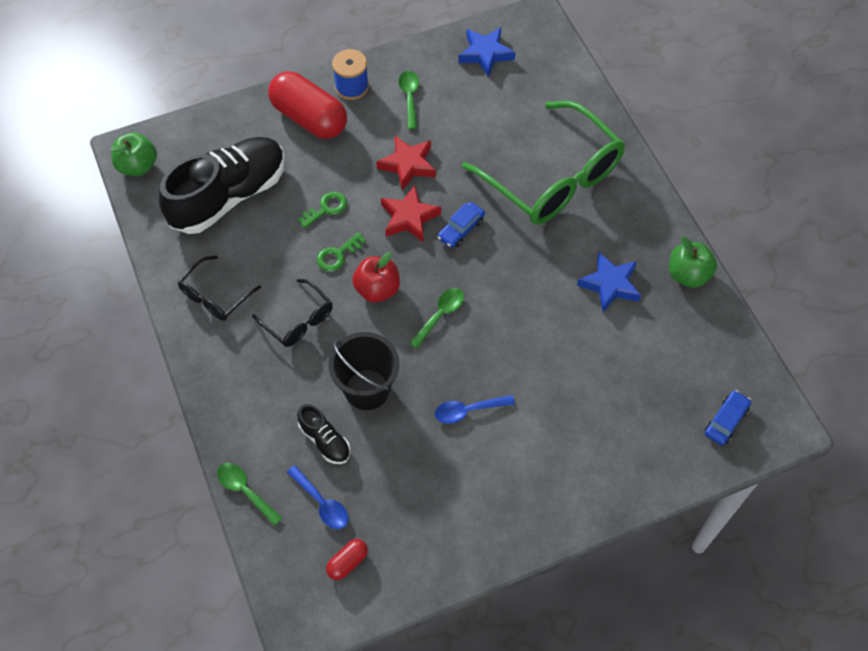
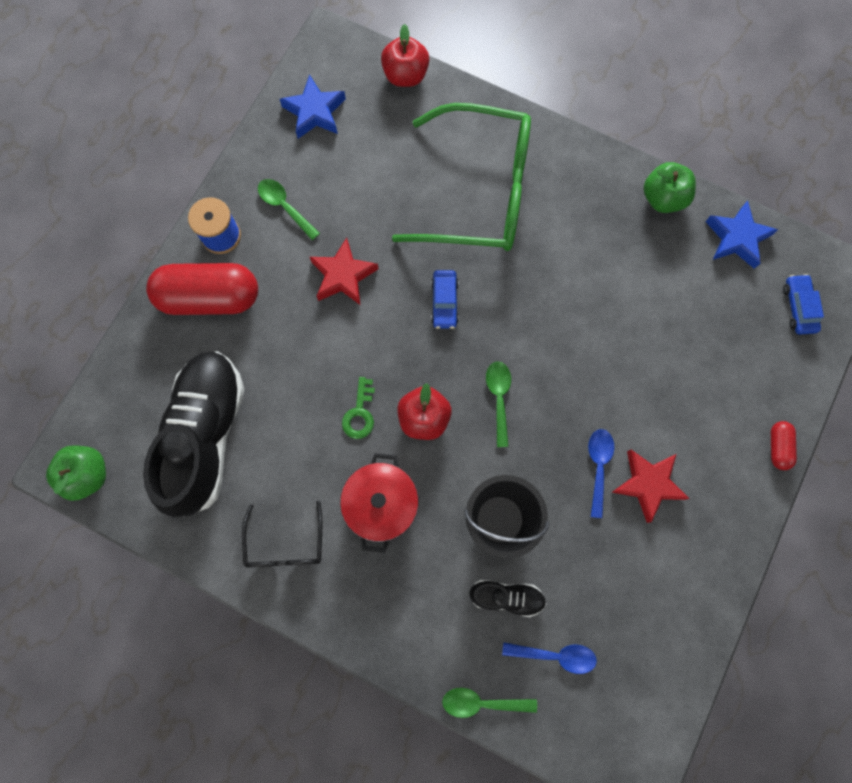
camera: 40 degrees left, 15 degrees up
(298, 320) = (382, 504): black glasses -> red pot
(326, 208) = (308, 376): green key -> none
(347, 562) = (623, 688): red capsule -> red capsule (778, 447)
(409, 217) = (390, 327): red star -> red star (648, 484)
(468, 410) = (598, 467): blue spoon -> blue spoon turned 150 degrees clockwise
(571, 72) = (405, 76): none -> red apple
(610, 285) = (611, 257): blue star -> blue star (737, 238)

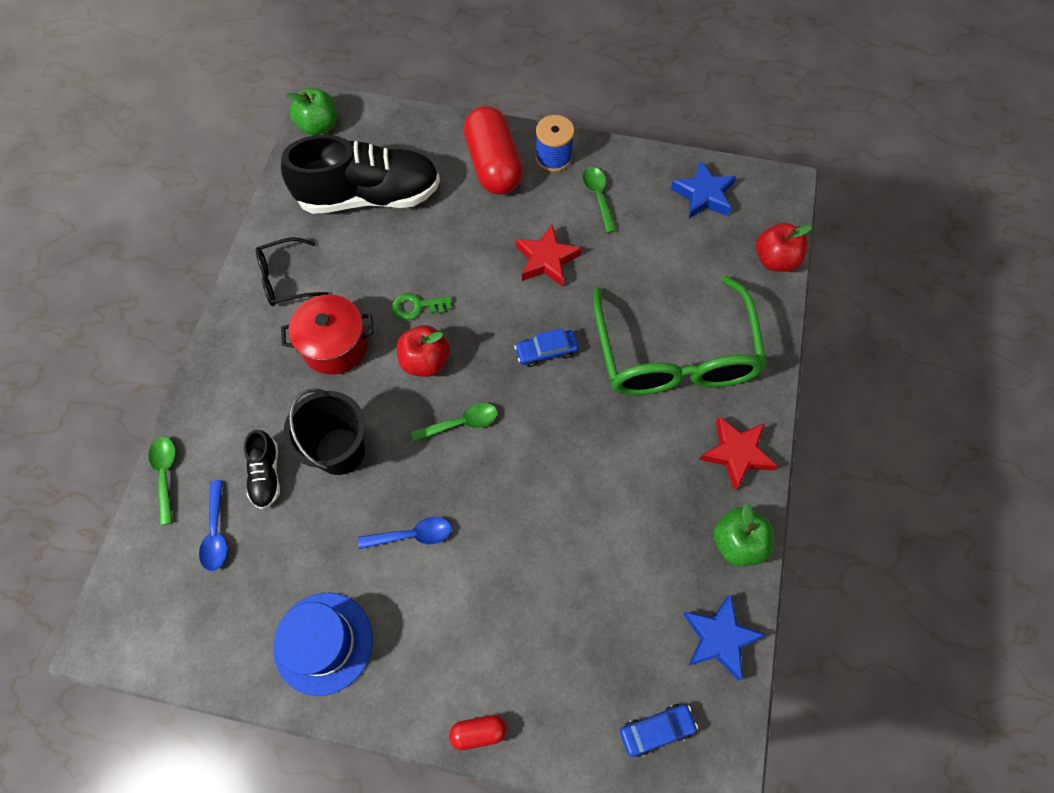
camera: 75 degrees right, 10 degrees down
(285, 207) = (598, 197): green spoon -> green spoon turned 45 degrees counterclockwise
(648, 484) = (404, 590): red star -> red star (736, 453)
(680, 566) = (323, 643): none -> blue hat

